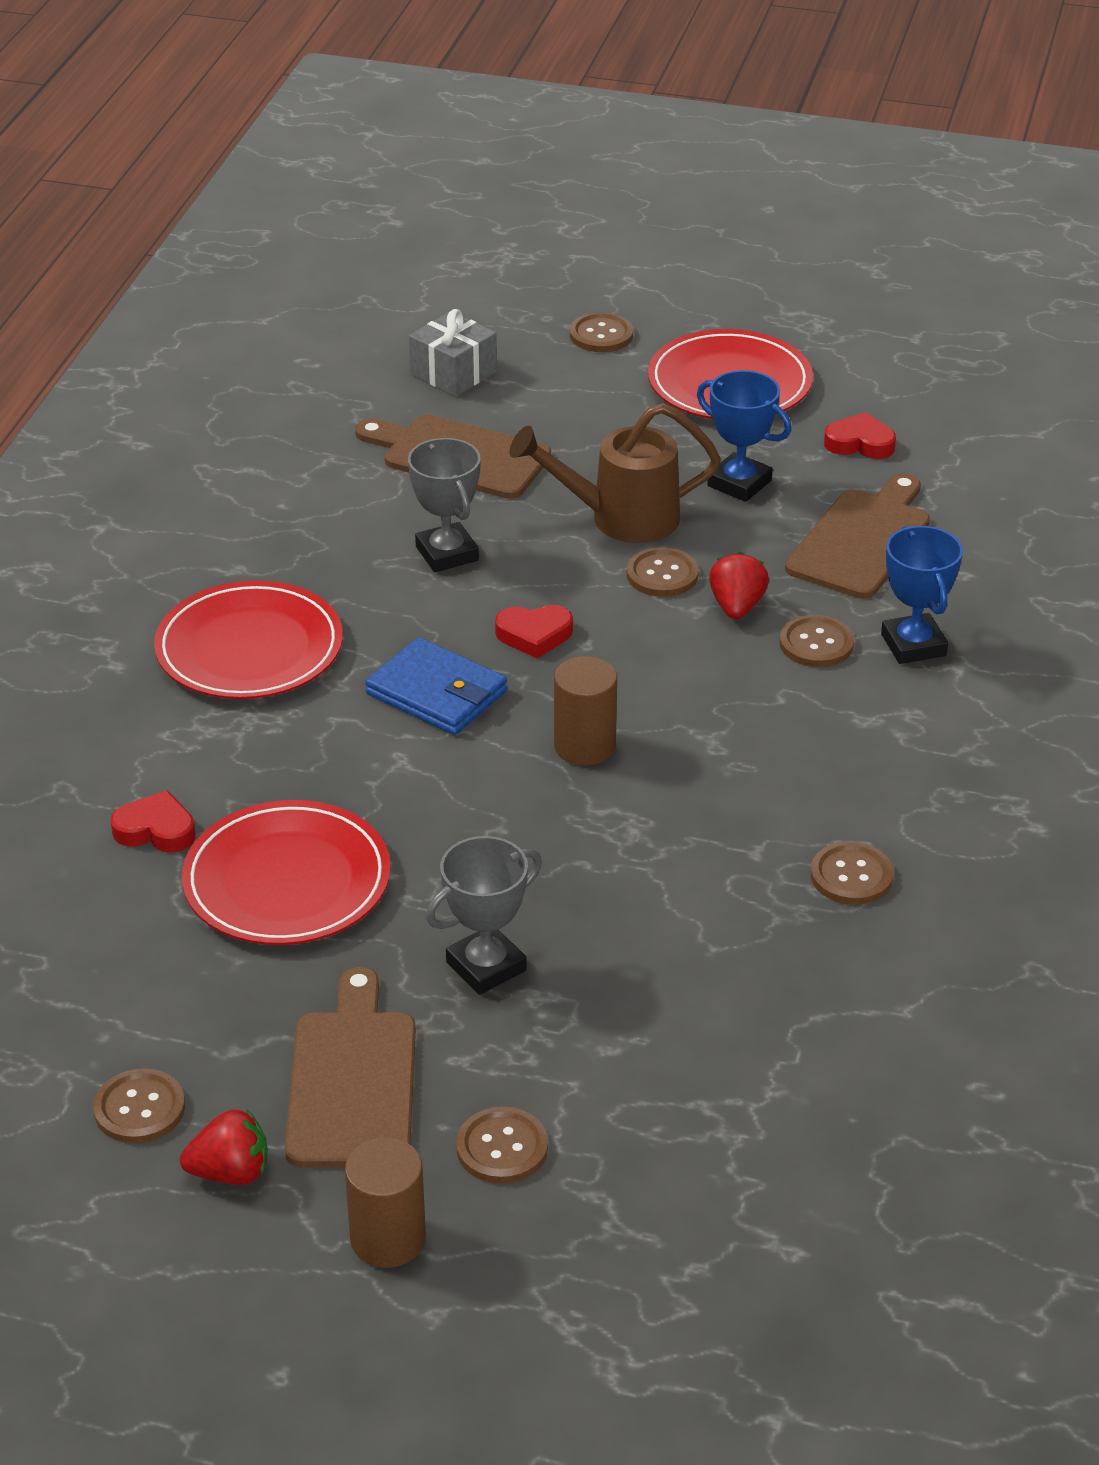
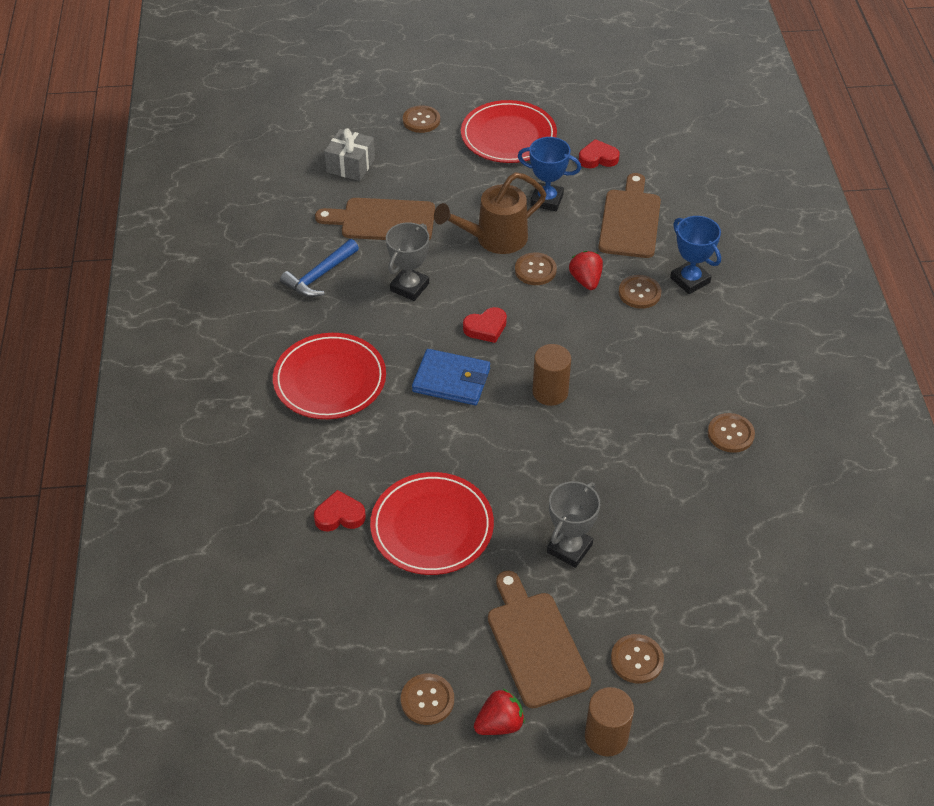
camera: 20 degrees left, 10 degrees up
(317, 508) = (319, 276): none -> blue hammer
(447, 553) = (409, 287): grey trophy -> grey trophy turned 75 degrees clockwise

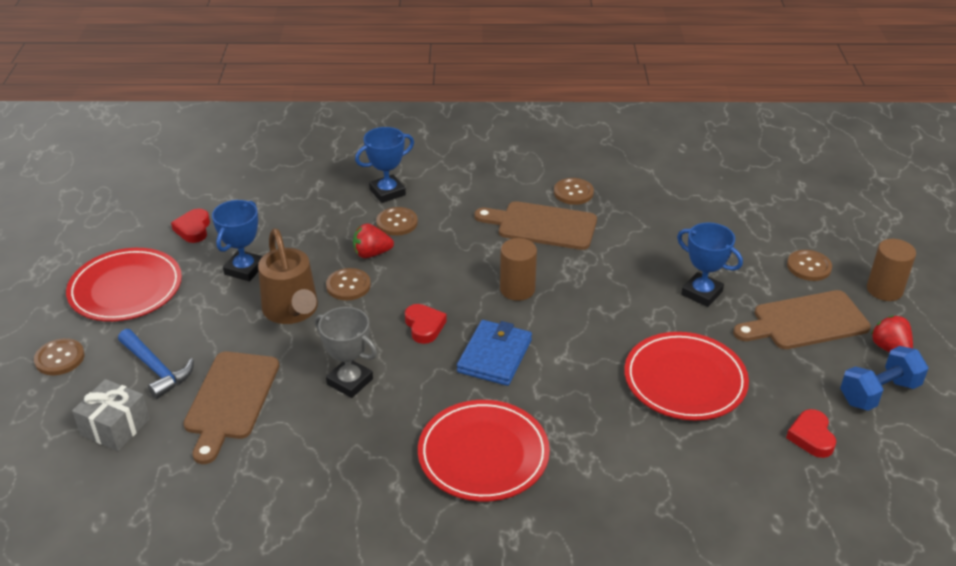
camera: 85 degrees left, 10 degrees down
(319, 276) = (310, 461): blue hammer -> blue hammer (156, 369)
(339, 515) = (676, 449): red heart -> red heart (811, 437)
(427, 700) = (879, 393): brown button -> blue dumbbell
(569, 548) = (701, 293): grey trophy -> blue trophy
(630, 221) = (295, 218): brown cutting board -> brown cutting board (542, 225)

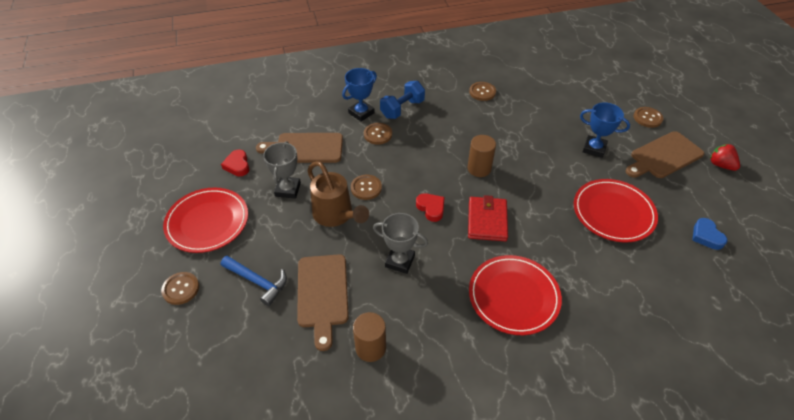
camera: 15 degrees left, 10 degrees up
(115, 427) = (247, 336): grey gift -> none
(244, 269) = (288, 189): blue trophy -> grey trophy
(372, 254) = (371, 161): red strawberry -> none
(494, 356) = (487, 221): blue wallet -> red wallet
(542, 225) = (474, 119): brown cutting board -> brown cutting board (305, 148)
(811, 437) = (706, 236): red heart -> blue heart
(879, 393) = (729, 197): blue dumbbell -> blue dumbbell (402, 109)
(884, 290) = (698, 125): brown cylinder -> brown cylinder (370, 348)

